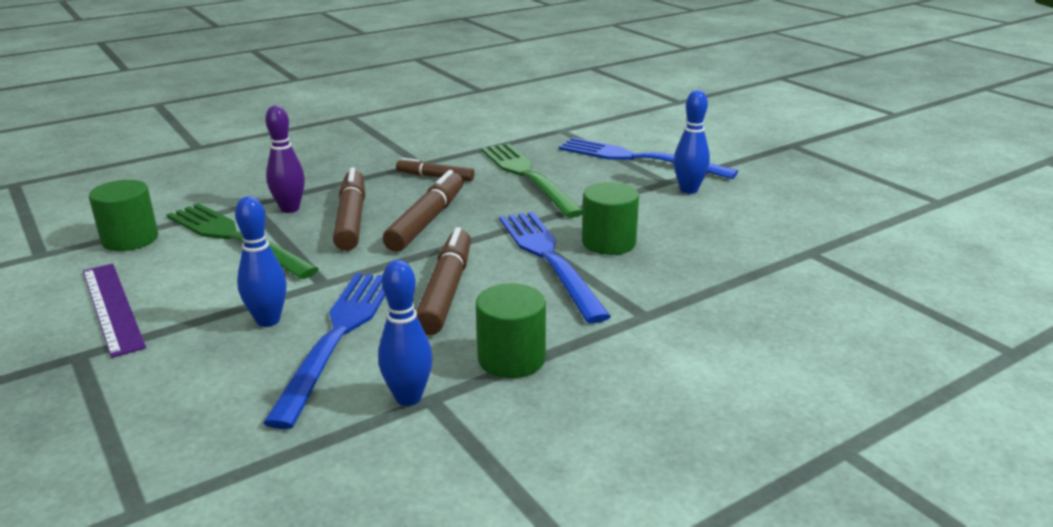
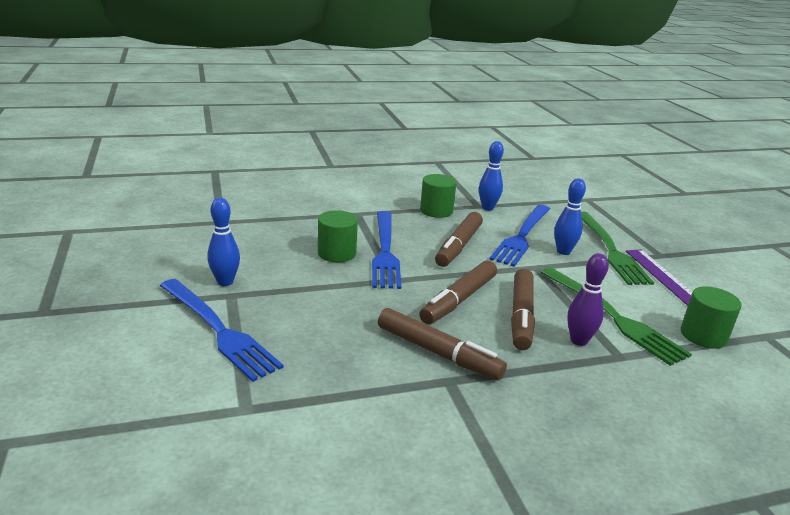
camera: 165 degrees left, 0 degrees up
(435, 177) = (438, 353): brown marker -> brown marker, size x1.65
(528, 177) = (347, 330): green fork -> green fork (610, 249)

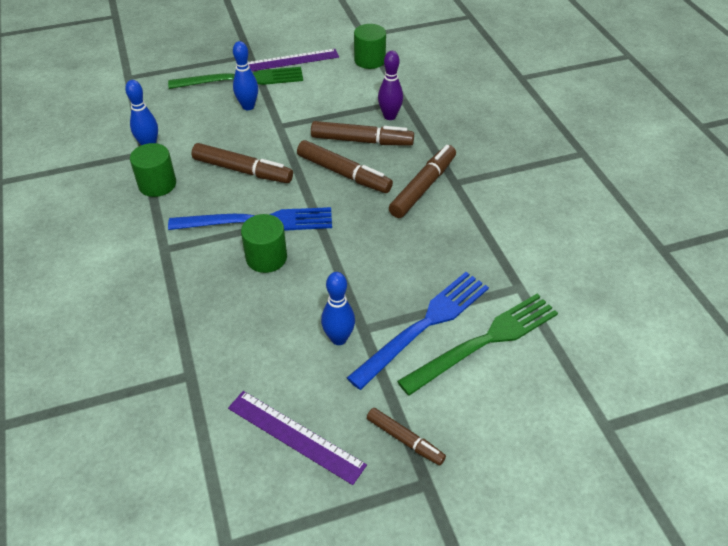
camera: 90 degrees left, 20 degrees up
(94, 305) = (405, 440): none -> brown marker
(136, 257) = (295, 436): none -> purple ruler
(522, 236) = (217, 128): blue fork -> none
(612, 316) = (352, 96): green fork -> green fork (484, 342)

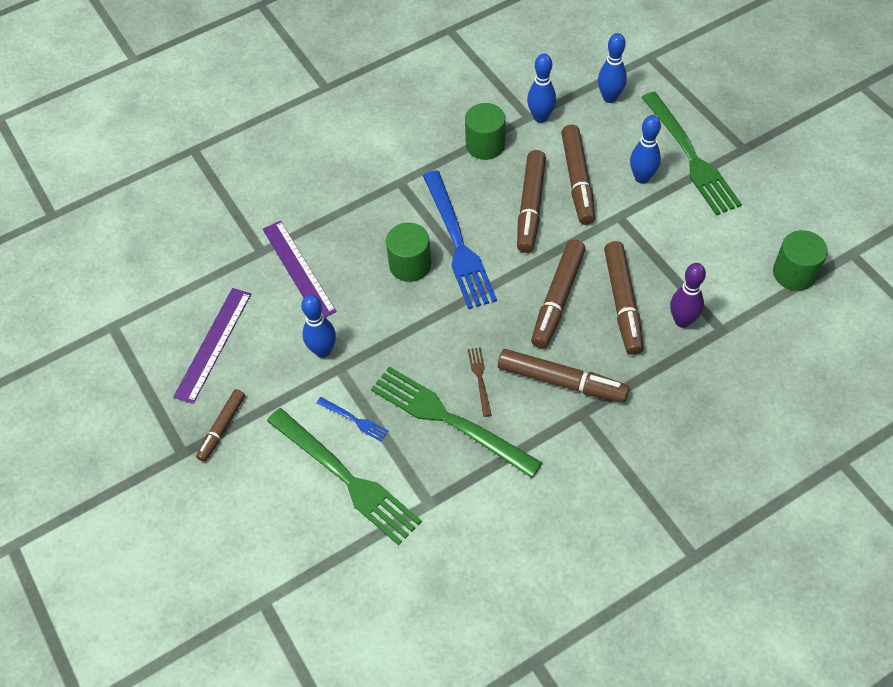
camera: 80 degrees right, 10 degrees up
(155, 105) = (609, 98): none -> blue bowling pin
(230, 139) = (577, 180): none -> brown marker
(290, 60) = (752, 191): purple ruler -> purple ruler (298, 269)
(406, 233) = (480, 379): none -> brown fork
(424, 326) = (354, 420): blue fork -> blue fork, size x0.43
(441, 259) = (450, 420): none -> green fork

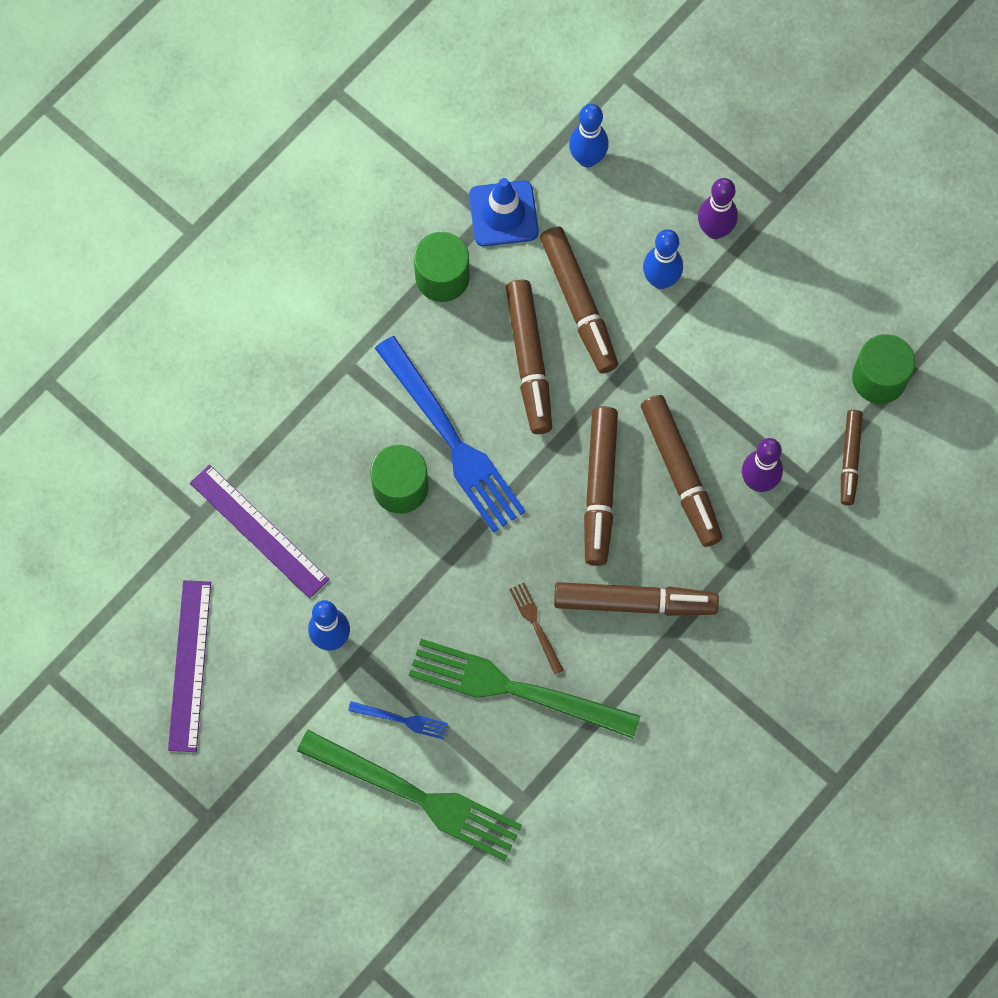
camera: 20 degrees left, 15 degrees up
(222, 428) = (244, 774): brown marker -> brown marker (849, 459)
(540, 117) = (503, 214): blue bowling pin -> blue traffic cone
(690, 156) = (714, 230): green fork -> purple bowling pin

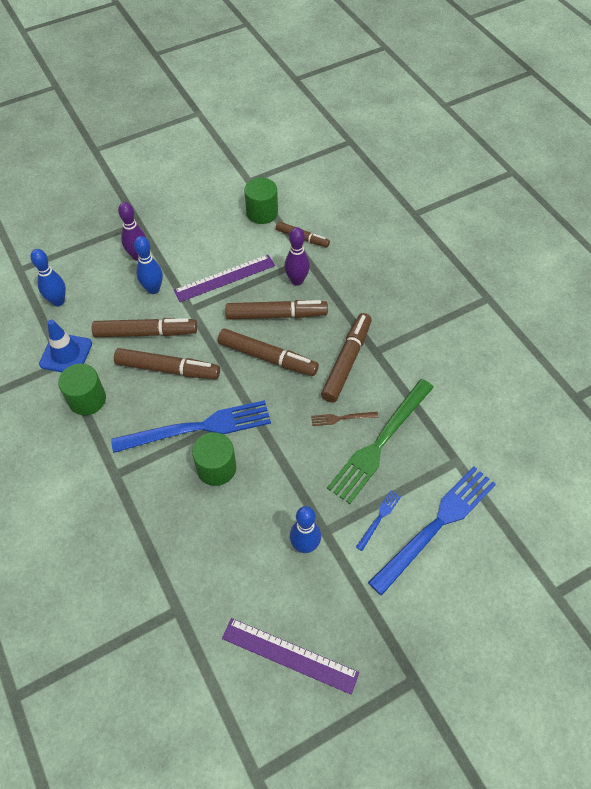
camera: 70 degrees left, 15 degrees down
(258, 531) = (207, 571): purple ruler -> purple ruler (225, 278)
(416, 796) = (436, 526): green fork -> blue fork

